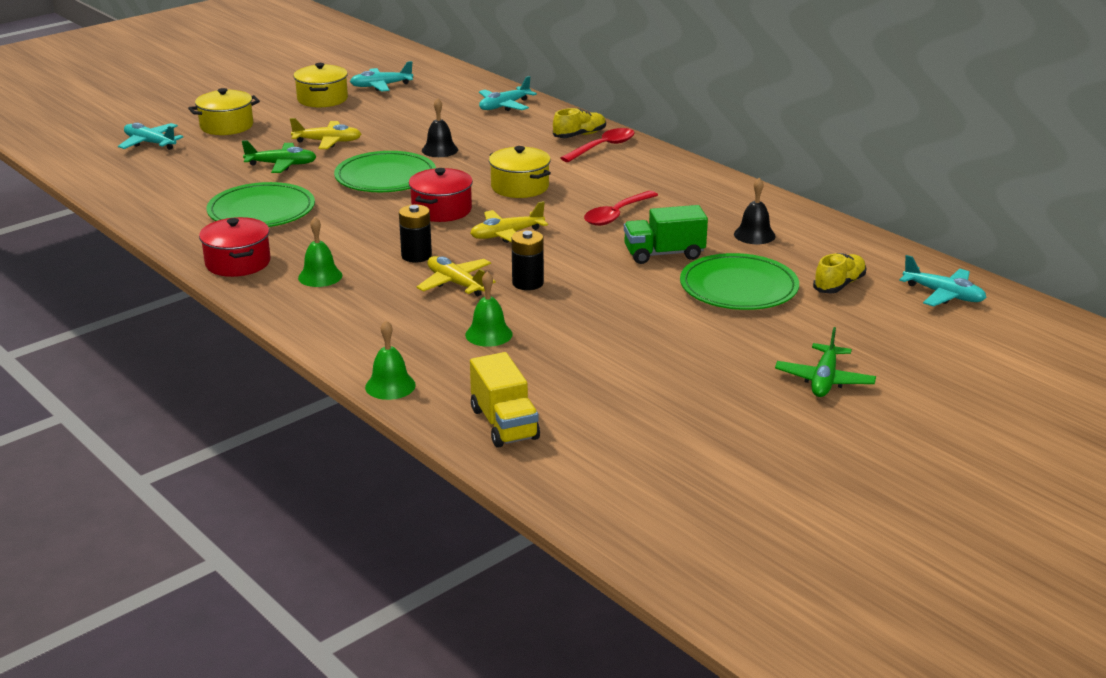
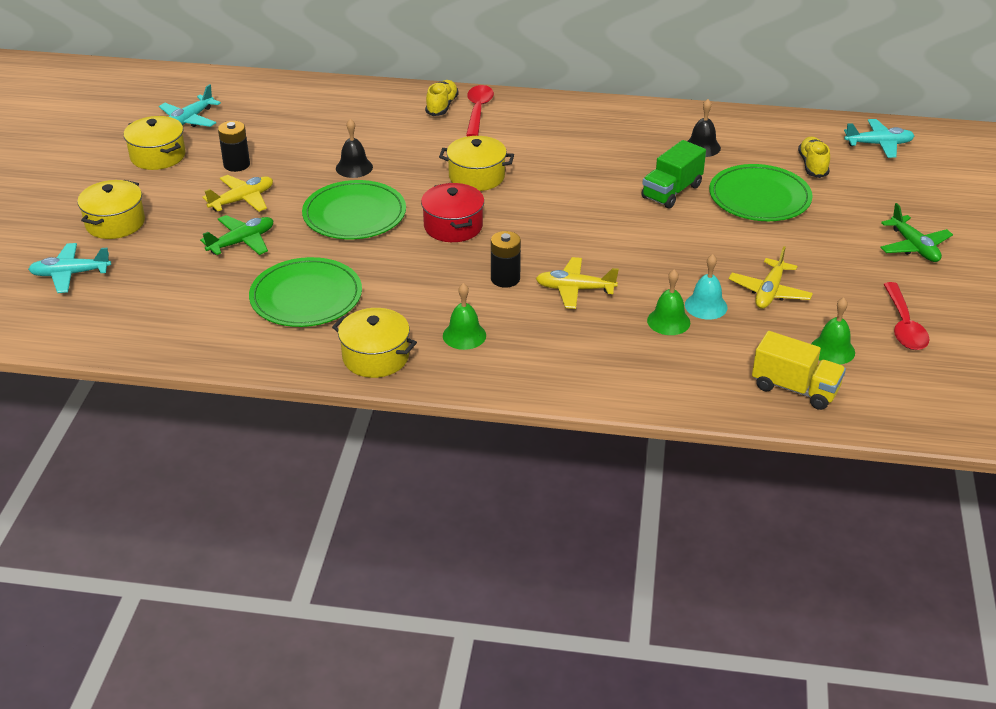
camera: 40 degrees left, 10 degrees up
(238, 263) = (375, 357): red pot -> yellow pot
(390, 386) = (675, 402): green bell -> green bell (832, 350)
(504, 106) = (334, 100): turquoise plane -> none
(506, 235) = (539, 227): yellow plane -> yellow plane (769, 292)
(527, 283) = (623, 263): black battery -> black battery (236, 165)
(540, 338) = (706, 306): none -> turquoise bell
(616, 215) = (587, 171): red spoon -> red spoon (904, 325)

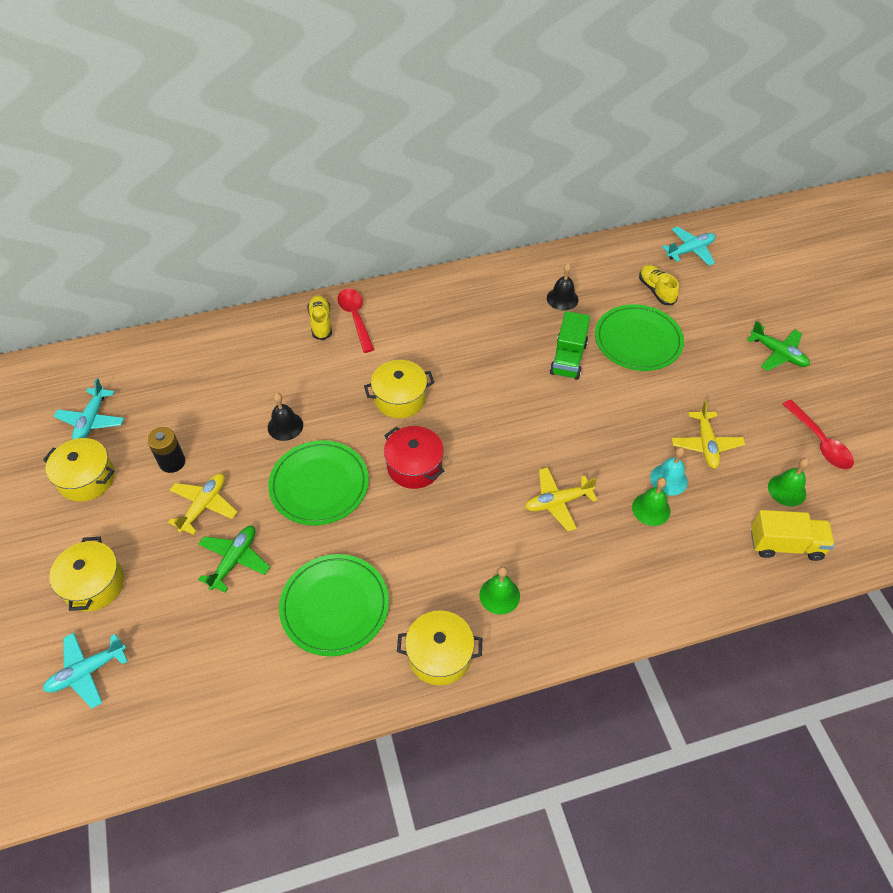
camera: 25 degrees left, 15 degrees up
(505, 279) = (494, 512): black battery -> none

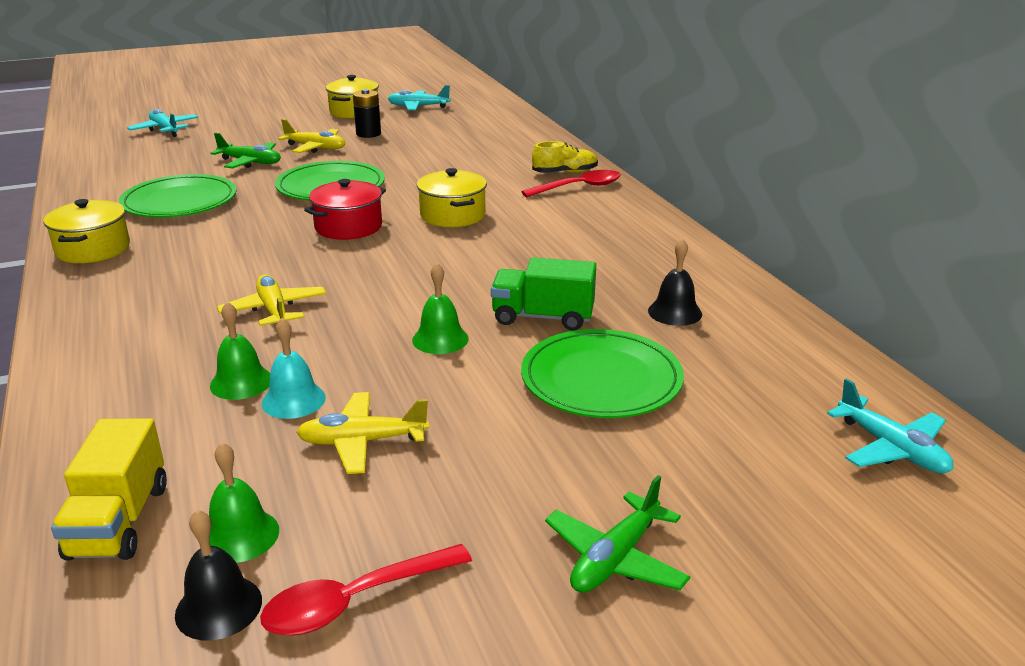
camera: 85 degrees right, 25 degrees down
(94, 584) = (245, 124): yellow pot -> none
(285, 426) = (410, 168): black bell -> black bell (218, 607)
(499, 595) = (149, 277): green bell -> green bell (440, 339)
(656, 290) = (742, 402): yellow shoe -> none

